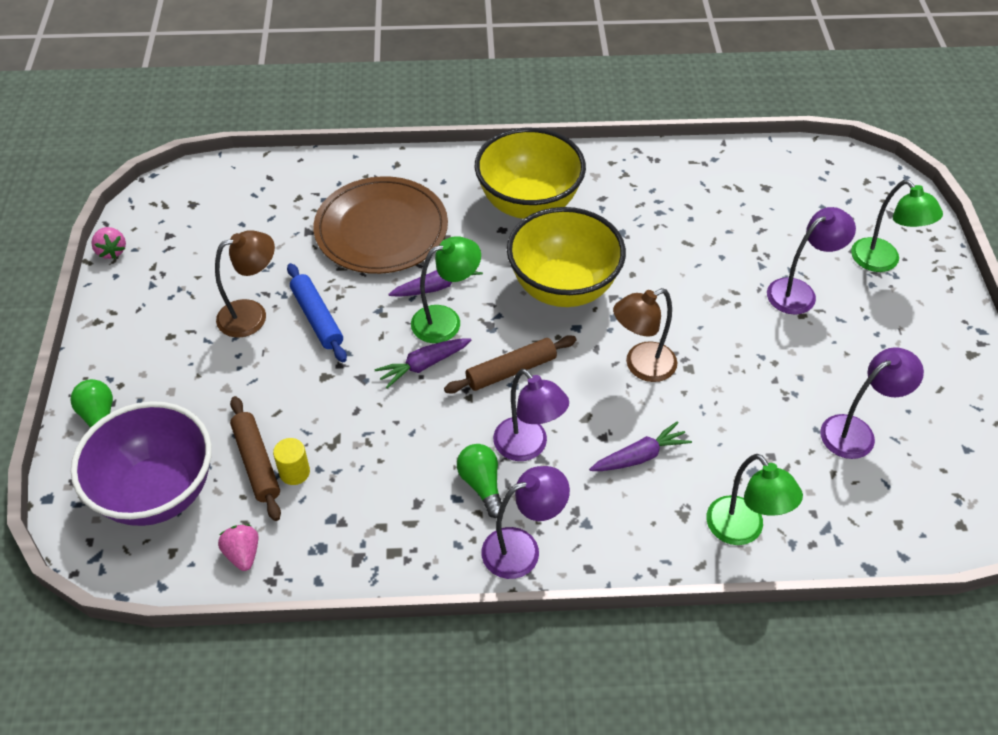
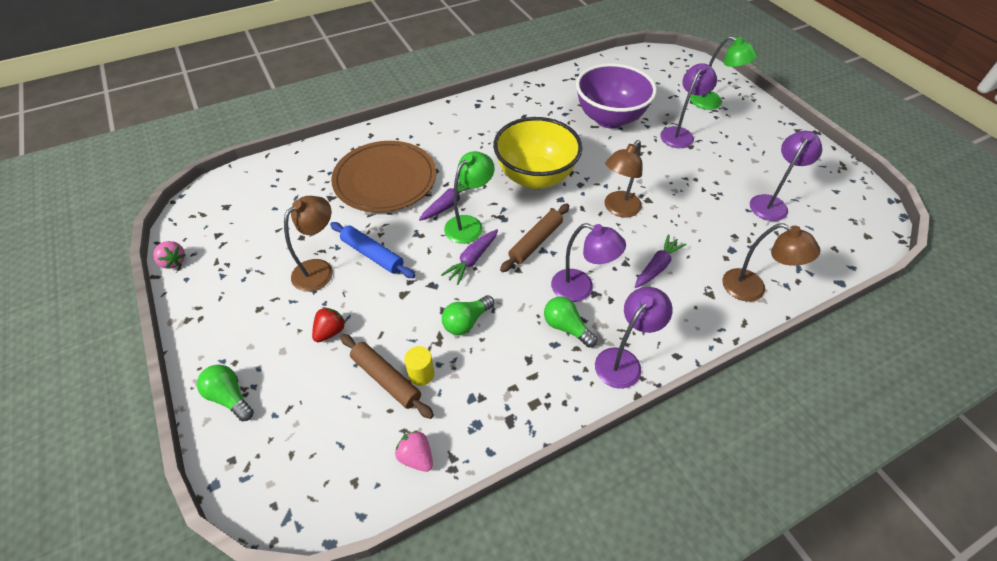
camera: 25 degrees left, 0 degrees up
(157, 492) = (314, 437): purple bowl -> purple bowl (609, 118)
(228, 389) = (330, 331): none -> red strawberry
(375, 434) = (466, 321): none -> green light bulb
(528, 204) = (478, 133): yellow bowl -> none
(742, 530) = (752, 289): green lamp -> brown lamp

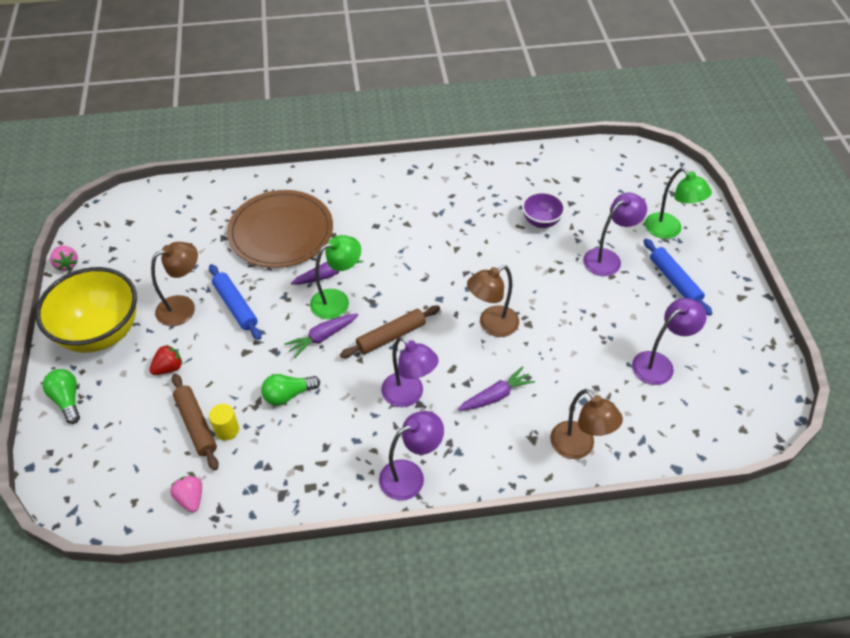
camera: 20 degrees right, 0 degrees up
(535, 177) = (426, 268): yellow bowl -> yellow bowl (100, 333)
(566, 327) = (375, 428): green light bulb -> none
(609, 118) = (541, 221): purple bowl -> purple bowl, size x0.50
(741, 138) = (674, 281): none -> blue rolling pin

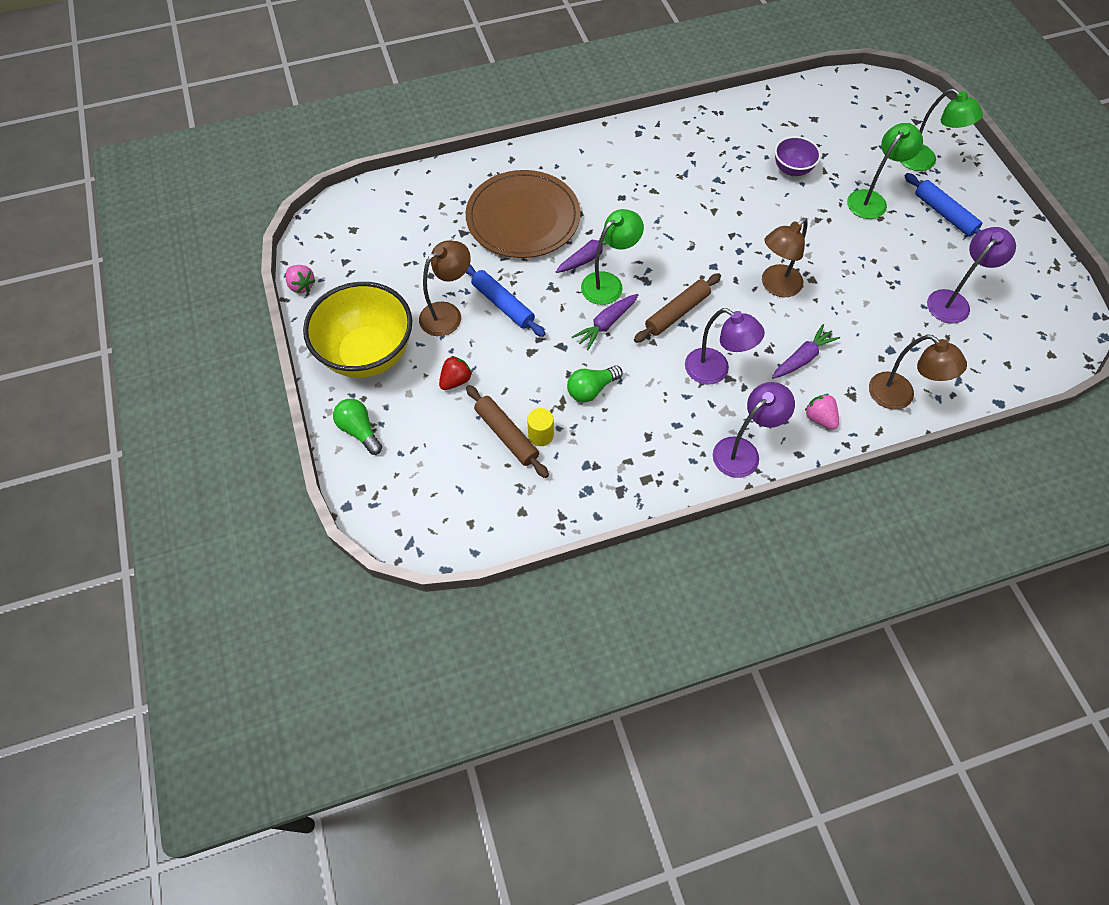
camera: 10 degrees left, 10 degrees up
(191, 498) = (528, 510): pink strawberry -> pink strawberry (819, 418)
(608, 258) = (871, 199): purple lamp -> green lamp

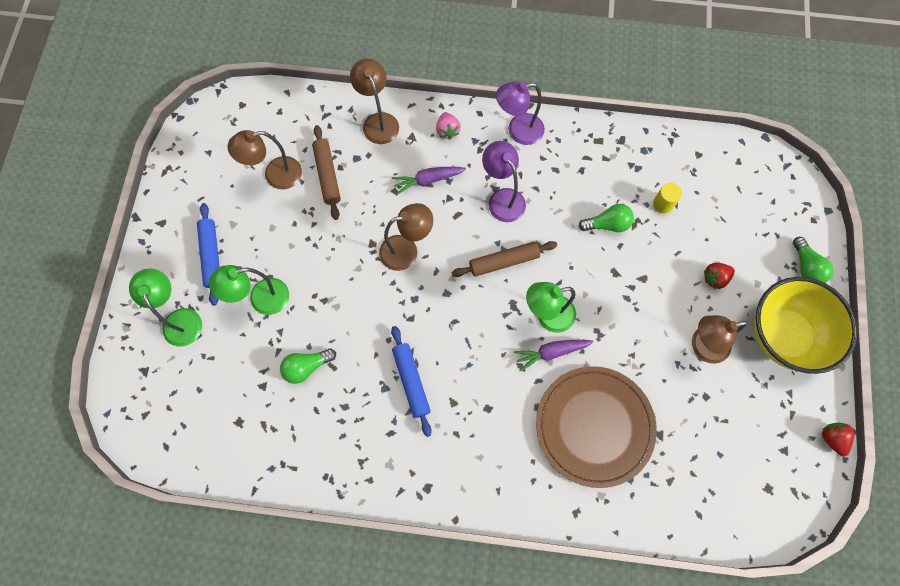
camera: 155 degrees left, 10 degrees up
(301, 285) = (832, 438): pink strawberry -> red strawberry
(503, 304) = (650, 335): blue rolling pin -> blue rolling pin (411, 381)
(506, 435) = (689, 215): brown rolling pin -> brown rolling pin (327, 175)
(606, 324) = (569, 276): purple carrot -> none
(792, 169) = (307, 367): purple bowl -> green light bulb
(953, 301) = (275, 175): purple lamp -> brown lamp

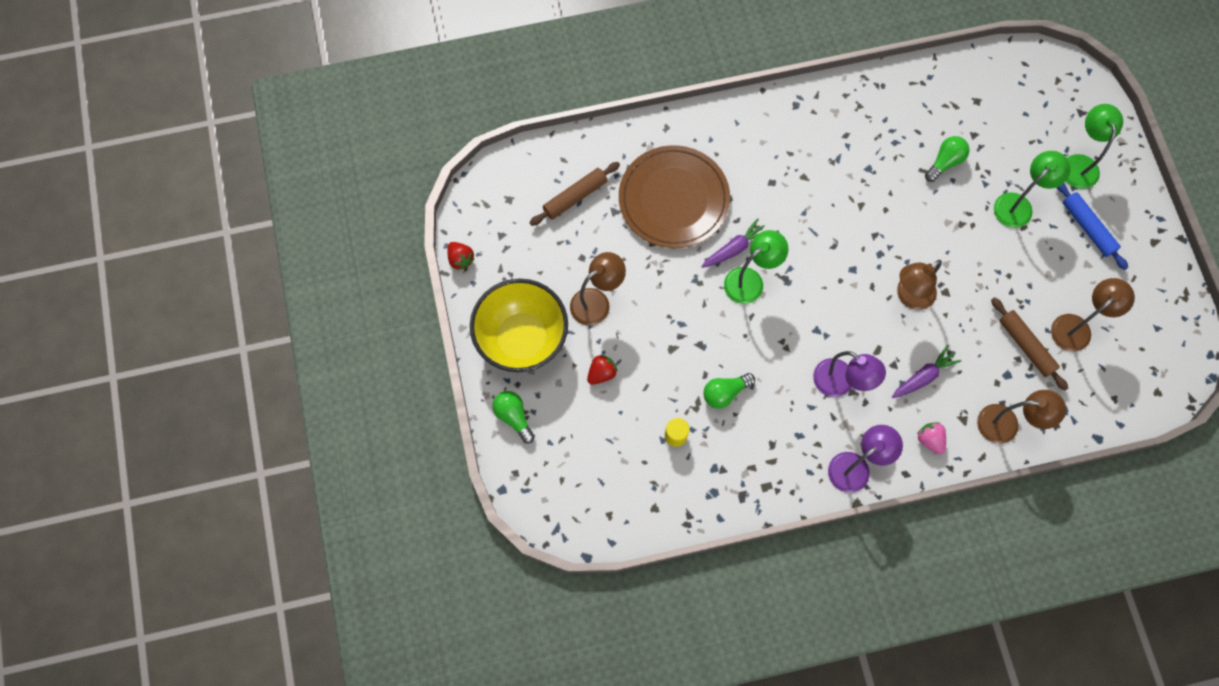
camera: 160 degrees right, 0 degrees up
(180, 319) = (1079, 163): green lamp -> green lamp turned 135 degrees counterclockwise
(378, 121) = (1007, 424): brown lamp -> brown lamp turned 45 degrees counterclockwise
(411, 381) = (848, 181): blue rolling pin -> none
(503, 261) = (812, 318): brown rolling pin -> brown rolling pin (575, 197)

